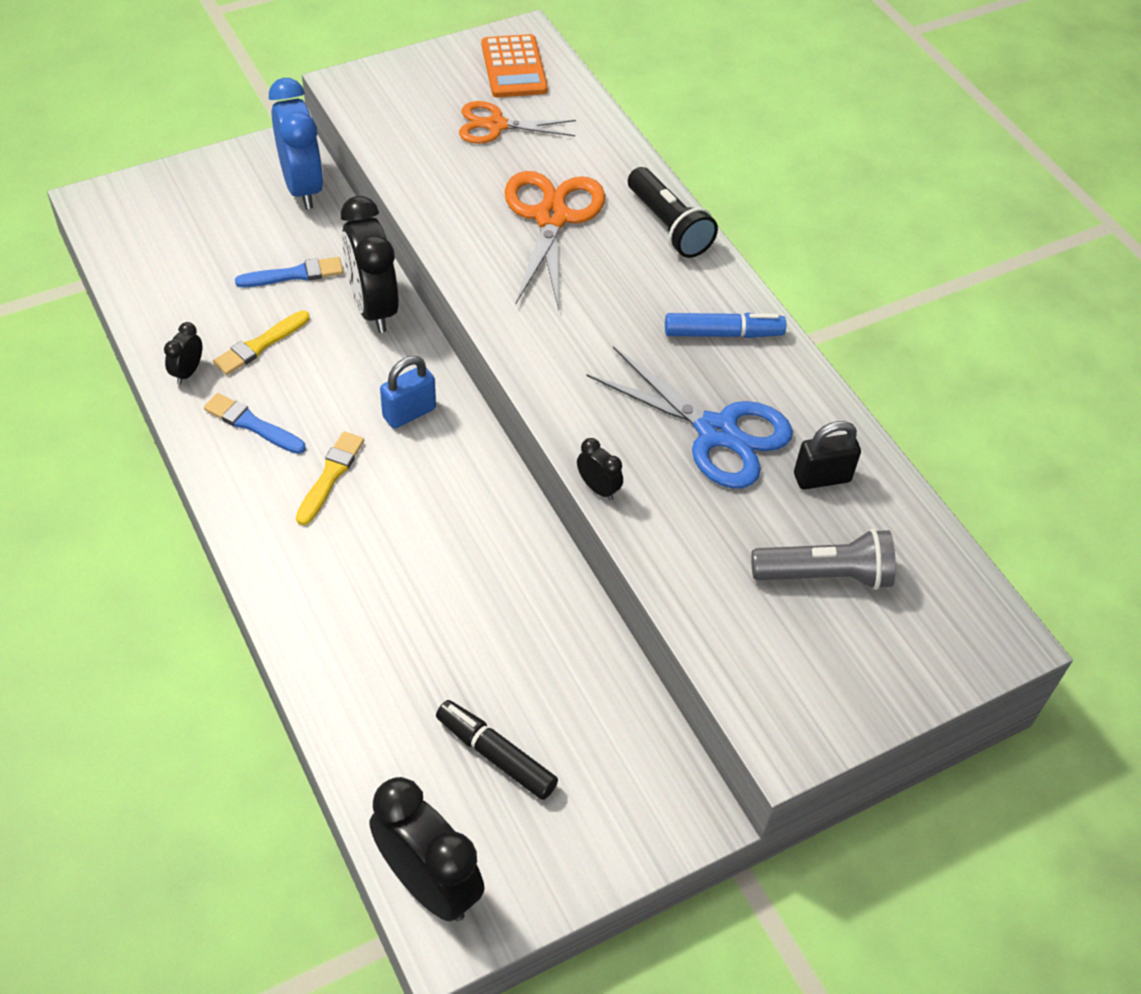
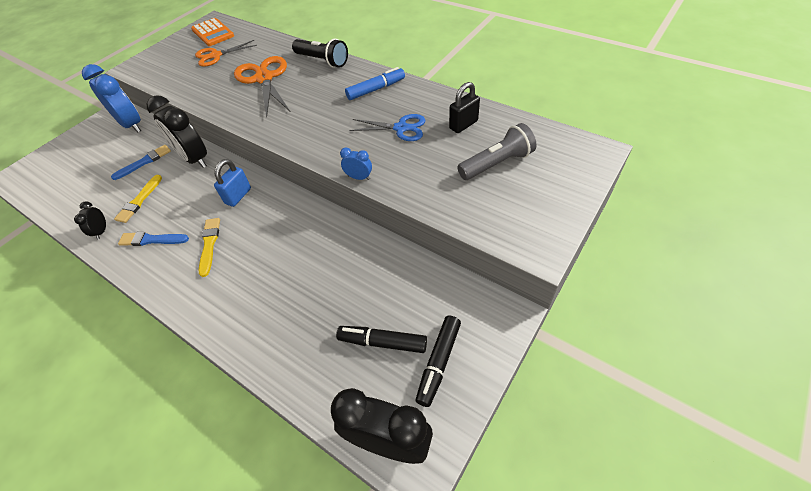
camera: 20 degrees left, 0 degrees up
(555, 824) = (438, 362): none -> black marker
(598, 488) = (359, 177): black clock -> blue clock
(717, 432) = (401, 128): blue scissors -> blue scissors, size x0.65

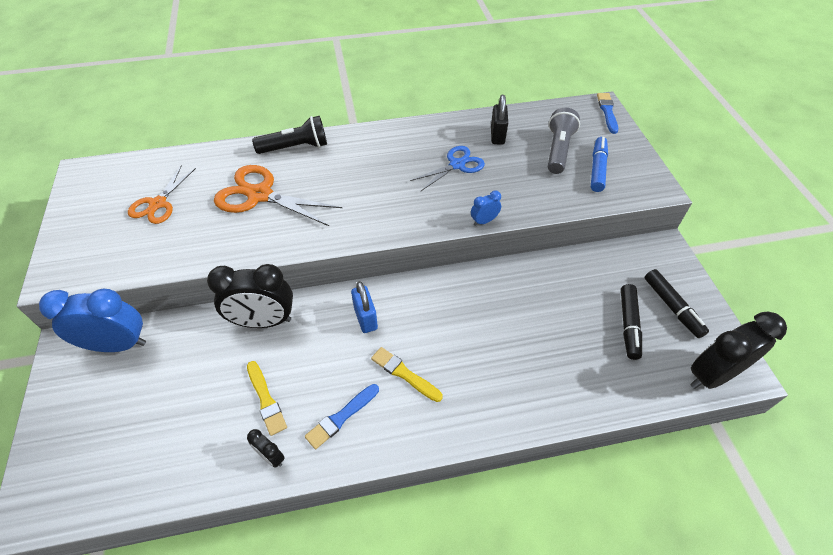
camera: 50 degrees left, 0 degrees up
(144, 162) = (206, 365): blue brush -> blue brush (607, 112)
(213, 33) = (108, 183): orange calculator -> none
(376, 89) = (387, 146): blue marker -> blue marker (597, 169)
(382, 342) = (628, 325): black marker -> black marker turned 45 degrees counterclockwise

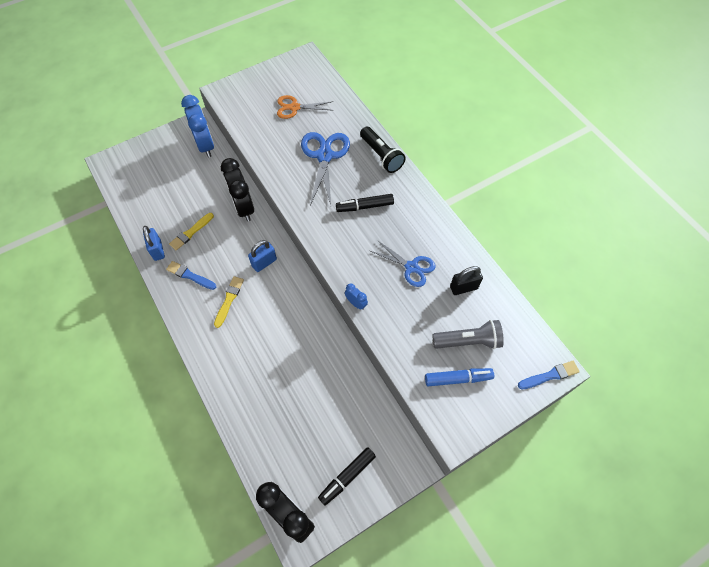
camera: 70 degrees right, 10 degrees up
(259, 195) = (324, 156): orange scissors -> blue scissors
(271, 457) = (157, 250): black clock -> blue padlock
(628, 325) = (317, 442): black marker -> black marker (364, 206)

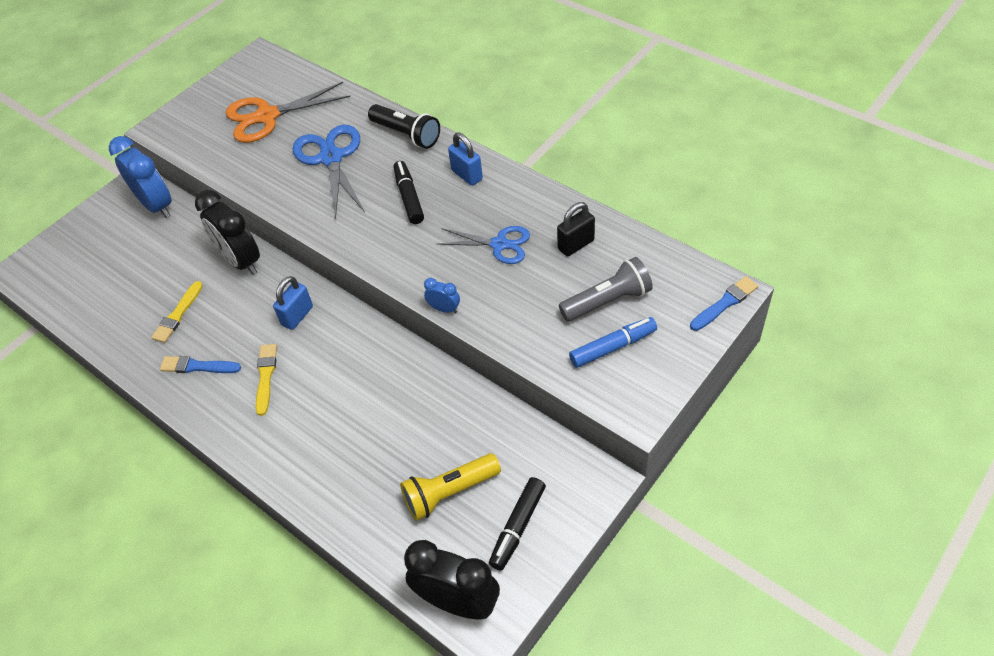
camera: 15 degrees left, 10 degrees down
(157, 250) = (137, 352): blue padlock -> blue padlock (467, 175)
(294, 107) = (267, 116): orange scissors -> orange scissors, size x1.54
(313, 433) = (449, 492): none -> yellow flashlight
(364, 206) = (409, 197): black marker -> black marker turned 105 degrees clockwise

